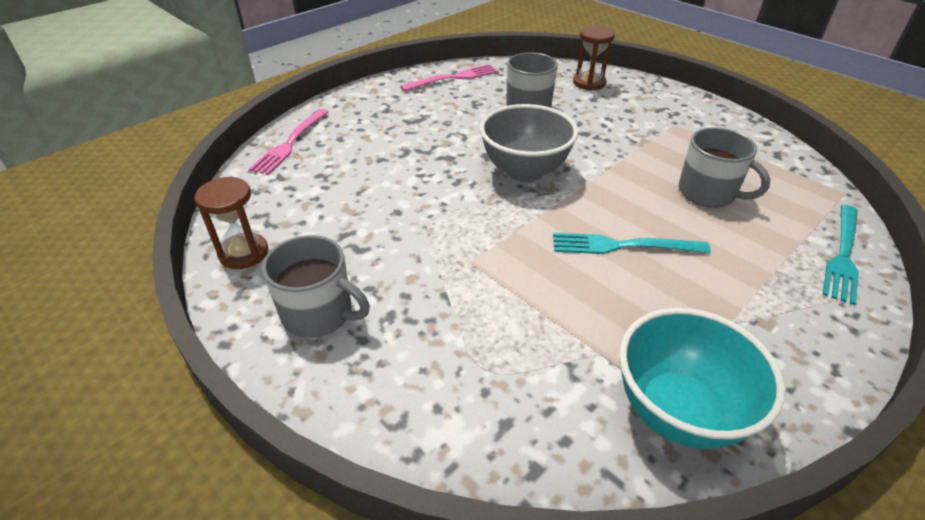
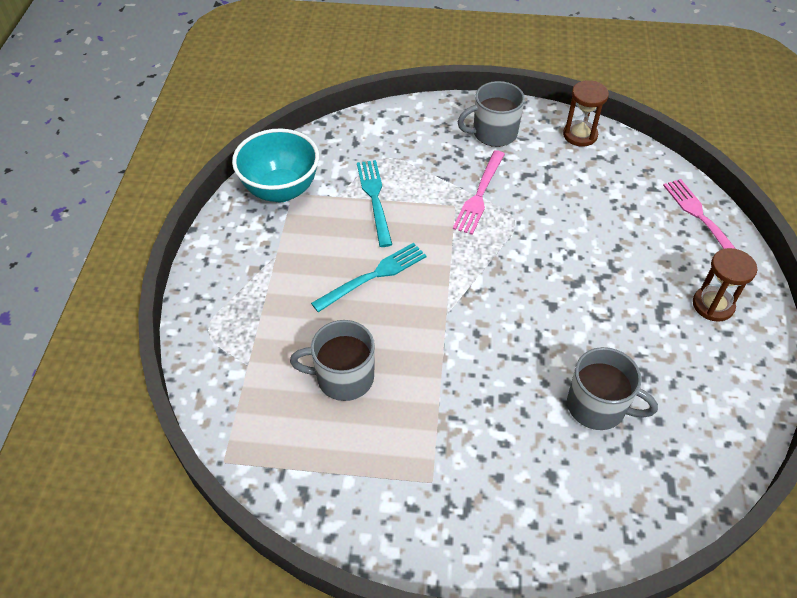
camera: 140 degrees right, 10 degrees up
(454, 78) = (725, 408): pink fork -> pink fork (479, 195)
(524, 171) = (503, 306): grey bowl -> none
(589, 83) = (586, 512): brown hourglass -> brown hourglass (713, 305)
(843, 256) = (214, 365): turquoise fork -> turquoise fork (374, 198)

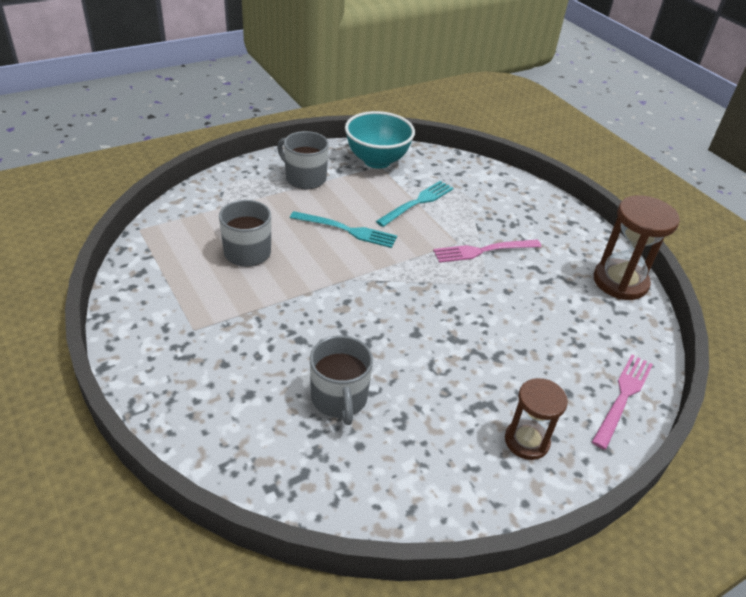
camera: 50 degrees right, 10 degrees down
(493, 133) = (556, 233): grey mug -> grey mug (304, 178)
(580, 135) = (620, 282): brown hourglass -> brown hourglass, size x1.54

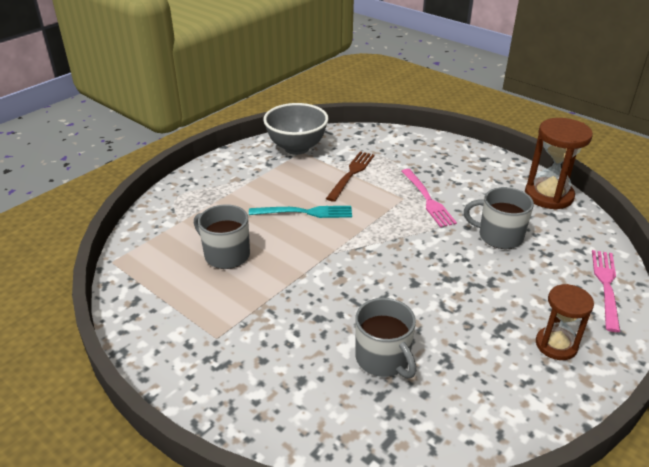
camera: 15 degrees left, 5 degrees down
(304, 178) = (241, 178): grey mug -> grey mug (499, 236)
(377, 161) = (296, 148): turquoise bowl -> grey bowl
(418, 202) = (351, 173): turquoise fork -> brown fork
(482, 251) = (428, 200): pink fork -> pink fork turned 75 degrees counterclockwise

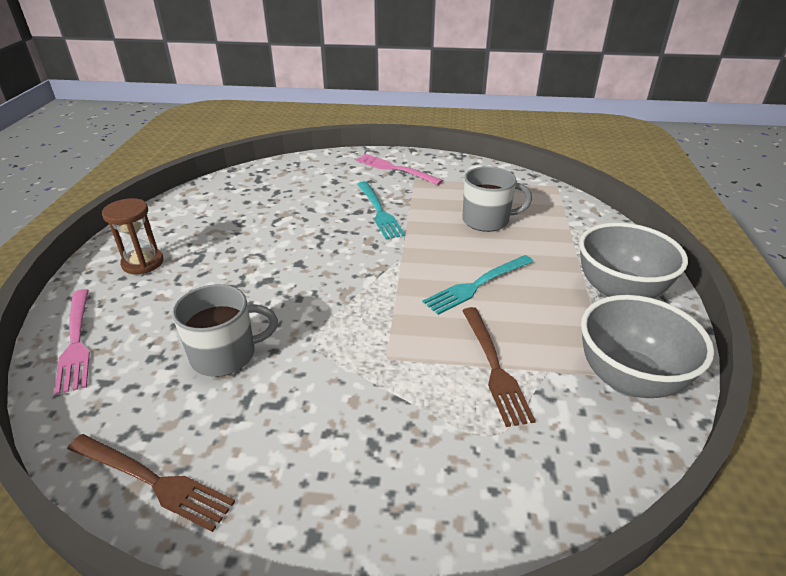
camera: 145 degrees right, 0 degrees up
(231, 176) = (618, 292): none -> grey bowl
(301, 307) = (379, 212): none -> turquoise fork
(383, 359) = (288, 207): grey mug -> none
(428, 200) = (351, 371): pink fork -> pink fork (394, 169)
(548, 196) = (154, 481): brown hourglass -> brown fork

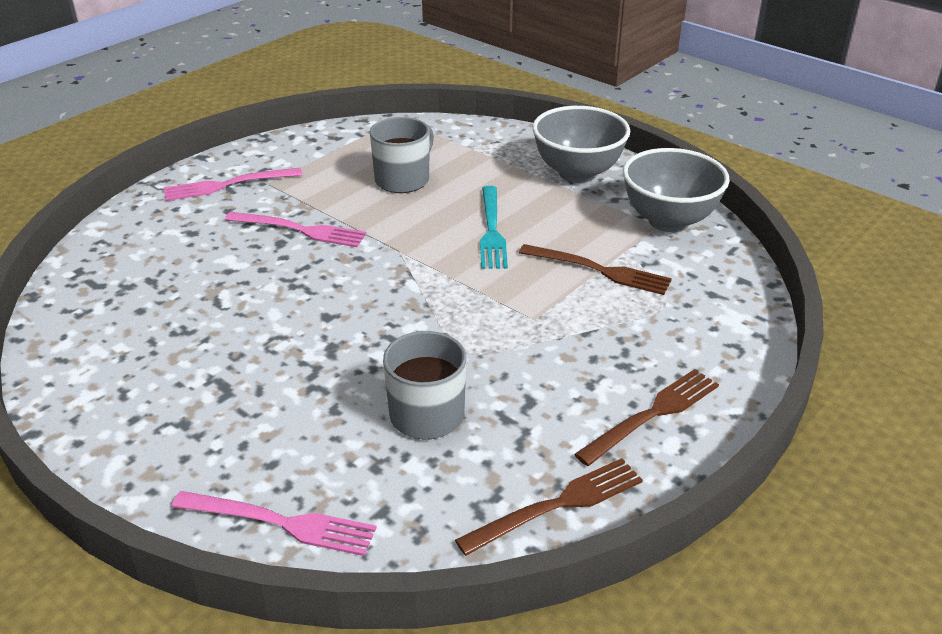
camera: 55 degrees left, 0 degrees up
(143, 263) = (173, 432): brown hourglass -> none
(317, 497) = (653, 413): none -> brown fork
(379, 212) = (301, 230): turquoise fork -> pink fork

